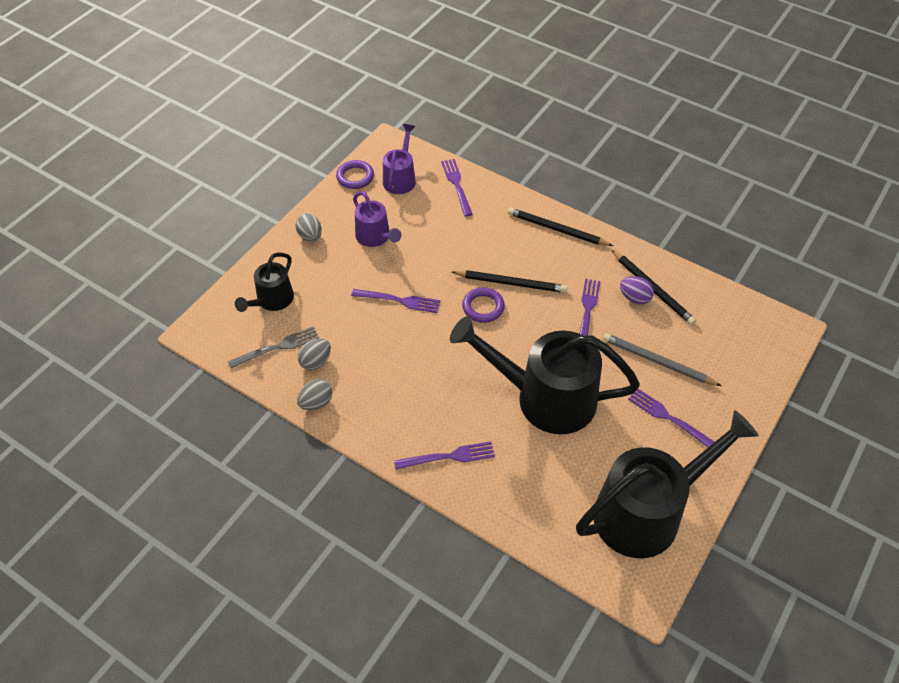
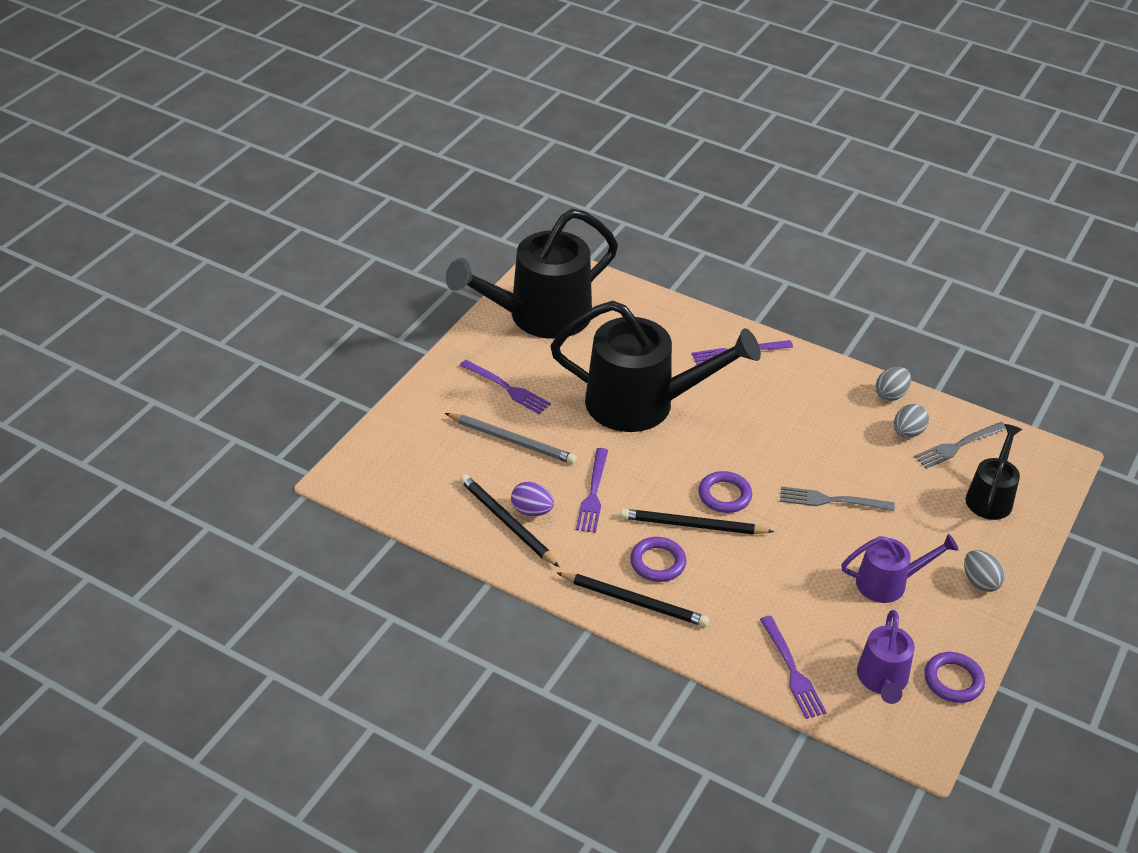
camera: 175 degrees right, 10 degrees down
(375, 237) = (889, 583): purple watering can -> purple watering can turned 120 degrees clockwise
(400, 300) = (830, 500): purple fork -> grey fork
(539, 256) = (657, 562): none -> purple ring

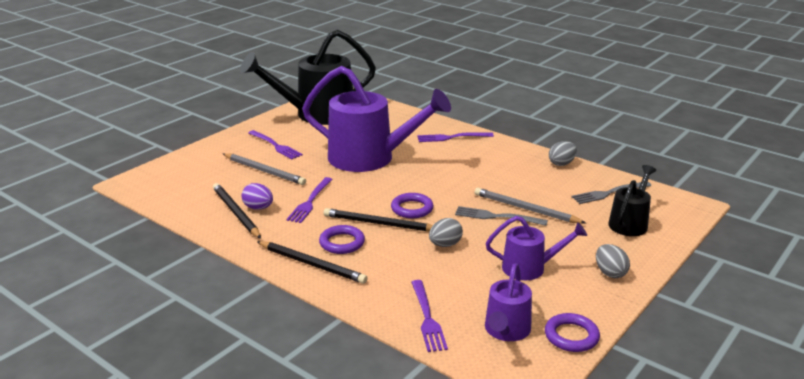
camera: 10 degrees right, 15 degrees down
(643, 404) = (370, 158): black watering can -> purple watering can
(863, 483) = (525, 209): none -> grey pencil
(907, 432) = (569, 184): grey egg -> grey egg (445, 245)

